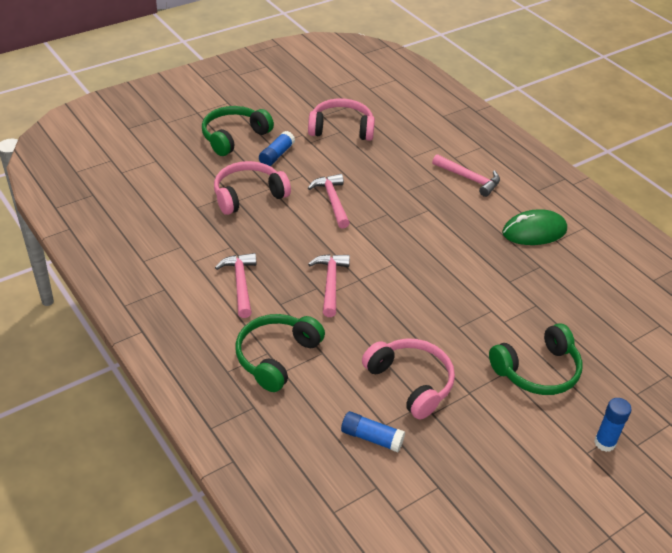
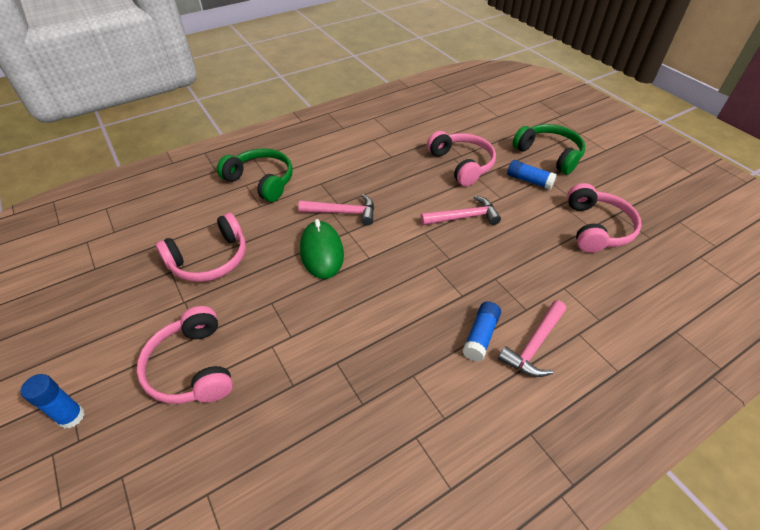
camera: 95 degrees right, 5 degrees up
(240, 284) = (346, 162): pink hammer -> none
(371, 438) = (161, 231): blue glue stick -> blue glue stick (480, 336)
(534, 232) = (432, 409): green mouse -> green mouse (321, 252)
(537, 371) = (192, 367): green headphones -> pink headphones

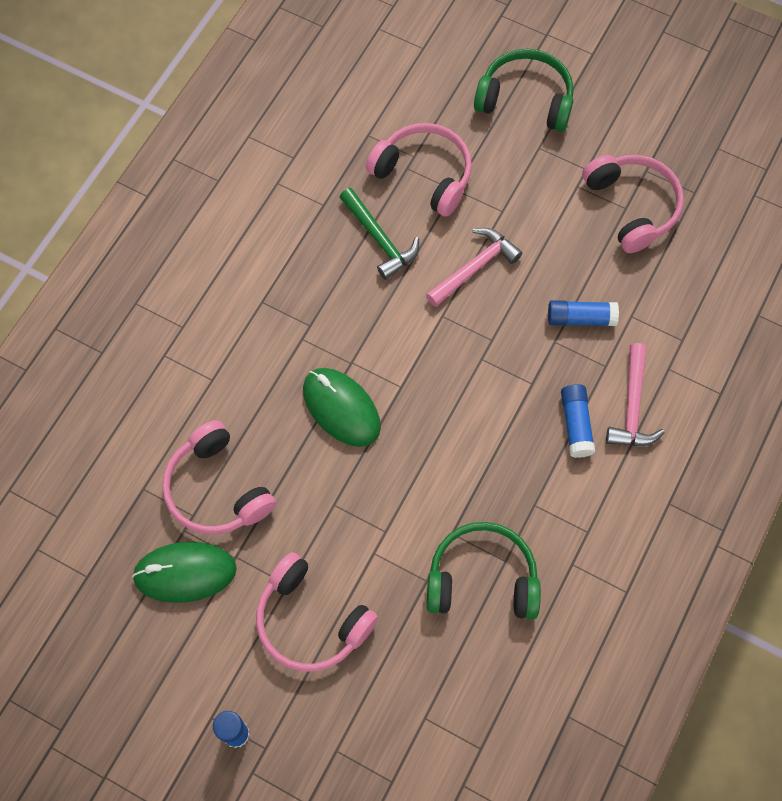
camera: 30 degrees left, 20 degrees up
(147, 295) = (185, 573): none -> green mouse
(210, 259) = (217, 489): pink headphones -> pink headphones turned 120 degrees clockwise
(261, 181) = (180, 338): green headphones -> green headphones (482, 578)
(343, 212) = (325, 335): pink hammer -> none
(412, 182) = (380, 239): none -> green hammer
(529, 180) = (522, 163): blue glue stick -> blue glue stick (580, 318)

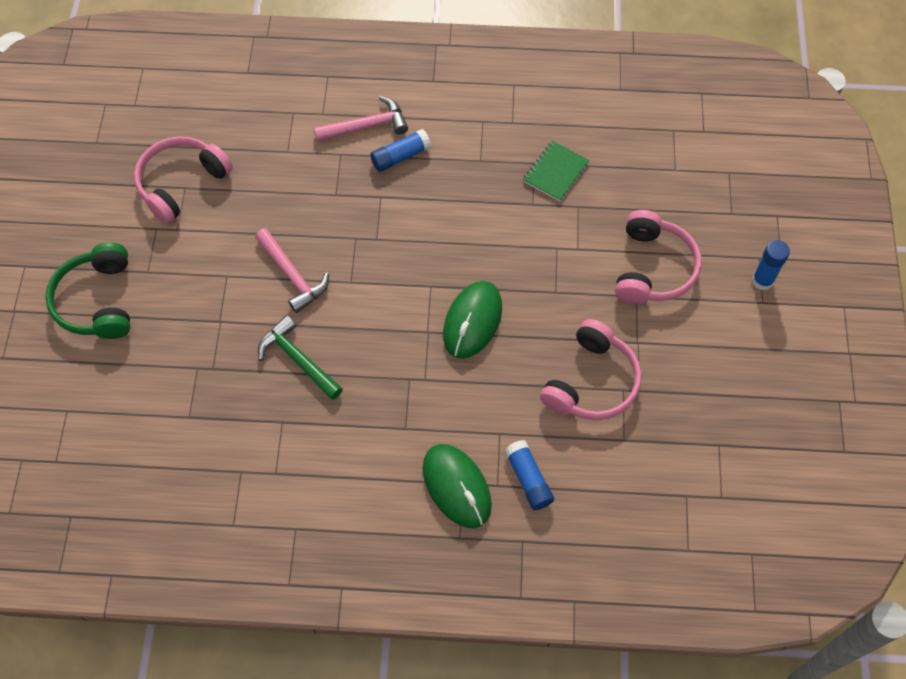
camera: 115 degrees left, 5 degrees down
(185, 573) = (671, 372): green mouse -> green mouse (457, 487)
(380, 239) = (298, 359): green hammer -> green hammer turned 75 degrees counterclockwise
(424, 174) = (213, 351): pink headphones -> none
(474, 267) = (293, 275): pink hammer -> pink hammer turned 150 degrees counterclockwise
(482, 578) = (555, 172): green headphones -> green notebook
(580, 318) = (305, 184): blue glue stick -> blue glue stick (528, 479)

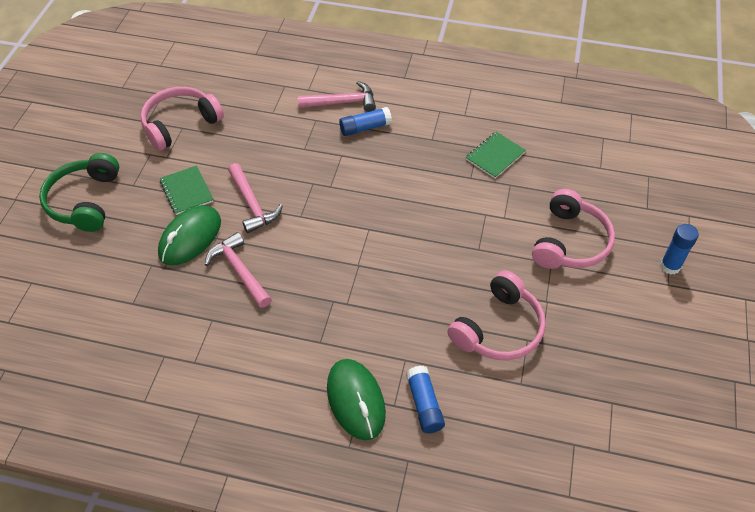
camera: 10 degrees right, 10 degrees down
(212, 270) = (186, 191): none -> green notebook
(298, 359) = (239, 271): green hammer -> pink hammer
(472, 321) = (399, 262): green mouse -> green mouse (190, 238)

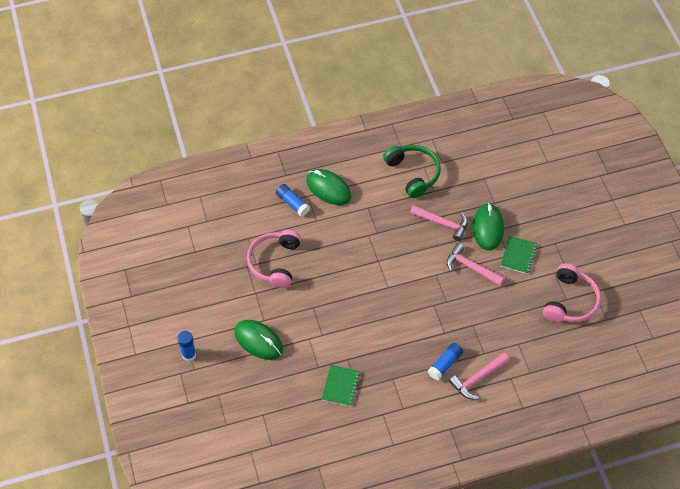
camera: 150 degrees right, 5 degrees up
(85, 201) = (571, 219): green headphones -> green headphones (413, 173)
(186, 191) = (518, 255): green notebook -> green notebook turned 75 degrees clockwise
(570, 242) = (258, 341): pink headphones -> green mouse

